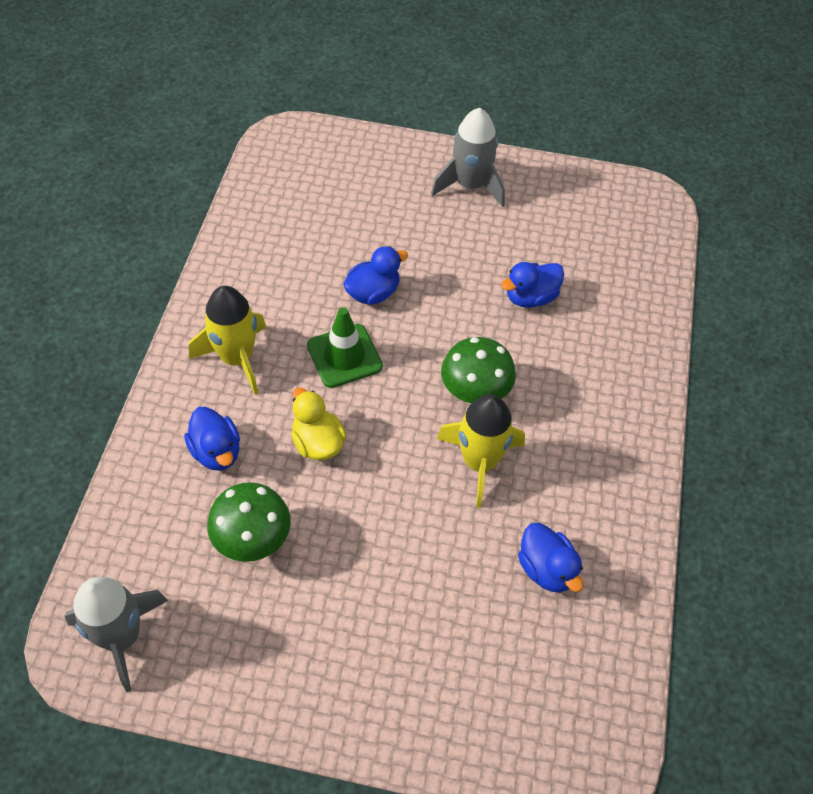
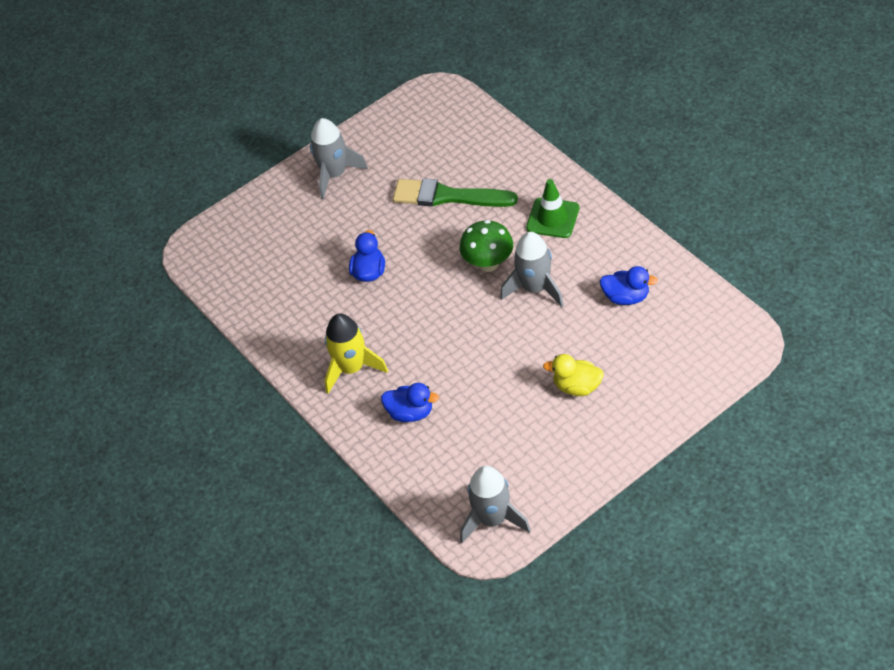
camera: 40 degrees left, 5 degrees down
(253, 541) = (488, 425): green mushroom -> none
(317, 443) = (451, 359): yellow duck -> yellow duck (577, 387)
(344, 356) = (402, 312): green traffic cone -> green traffic cone (552, 218)
(480, 462) = (535, 288): yellow rocket -> grey rocket
(530, 297) = (448, 196): blue duck -> green brush

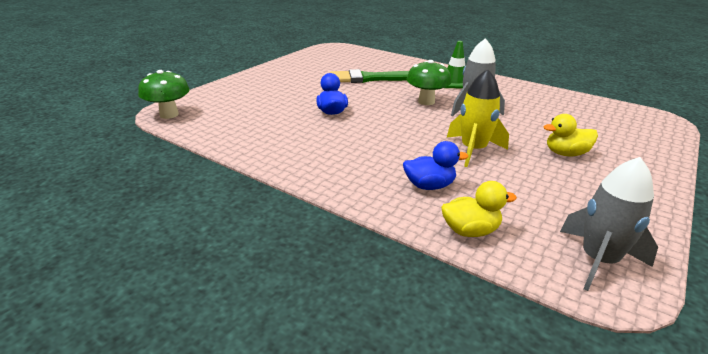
camera: 25 degrees left, 20 degrees down
(196, 254) = (169, 114): none -> green mushroom
(334, 175) = (278, 75): grey rocket -> none
(352, 368) = (349, 163): yellow rocket -> yellow rocket (473, 150)
(414, 472) = (470, 231): none -> yellow duck
(626, 297) = (546, 108): blue duck -> none

